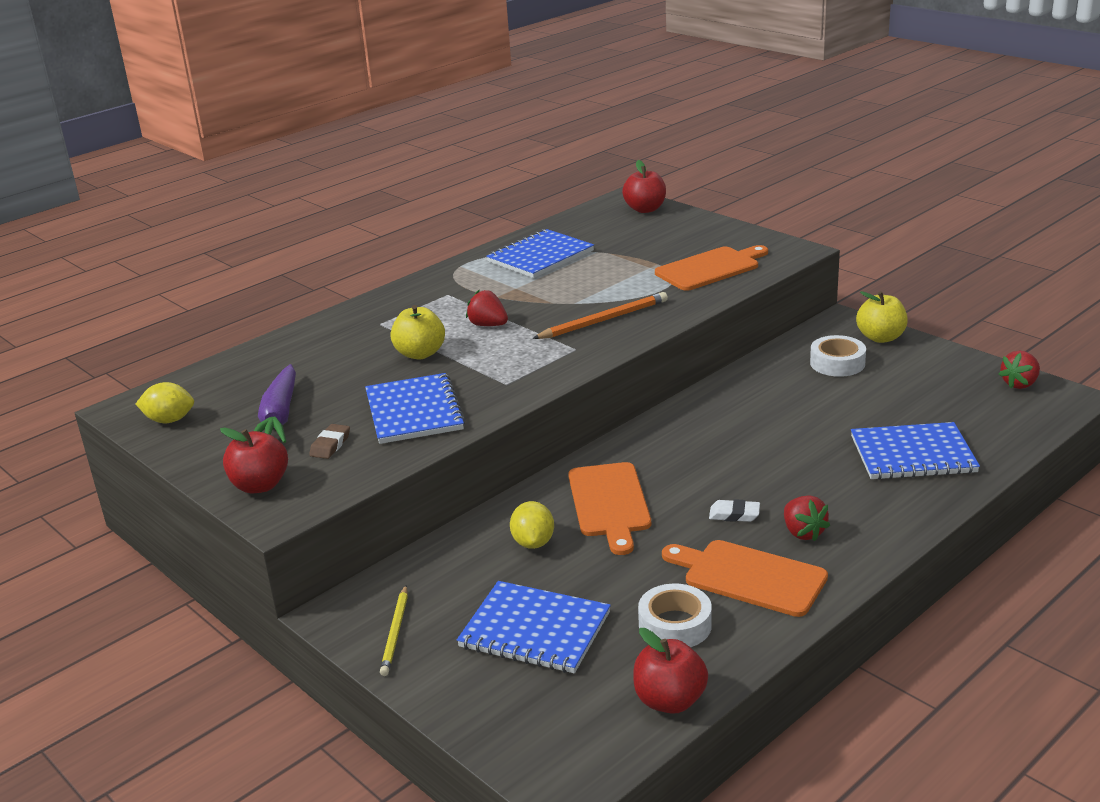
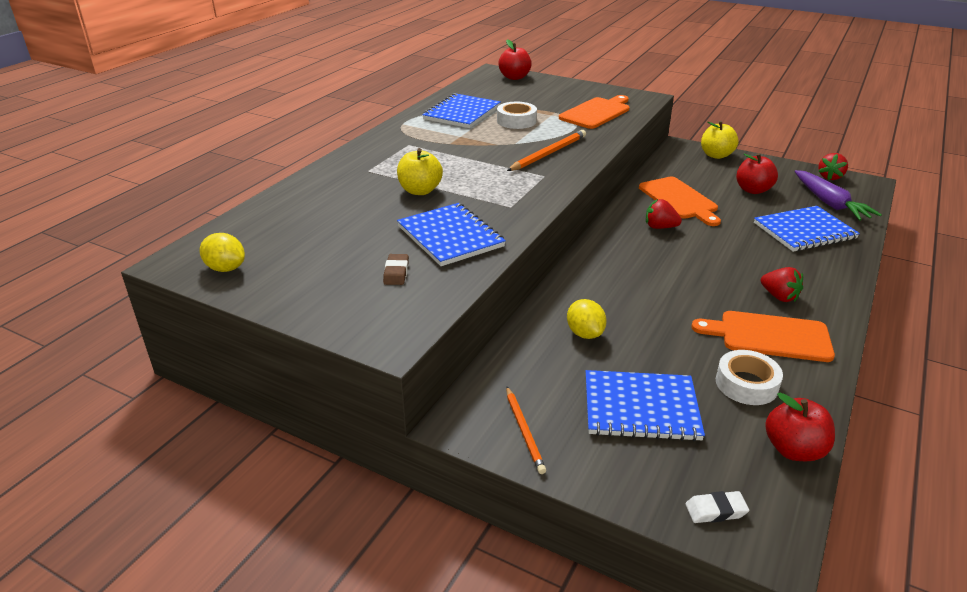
camera: 20 degrees left, 5 degrees up
(169, 420) = (226, 268): yellow lemon -> yellow lemon turned 45 degrees clockwise
(260, 485) = (355, 316): red apple -> red apple (753, 190)
(279, 417) = (331, 254): purple carrot -> purple carrot (829, 203)
(395, 633) = (524, 431): yellow pencil -> orange pencil
(488, 325) = (460, 164): red strawberry -> red strawberry (660, 227)
(610, 503) = (621, 293): orange cutting board -> orange cutting board (679, 200)
(734, 514) = (720, 290): white eraser -> white eraser (715, 510)
(837, 363) = (702, 174): white tape -> white tape (516, 121)

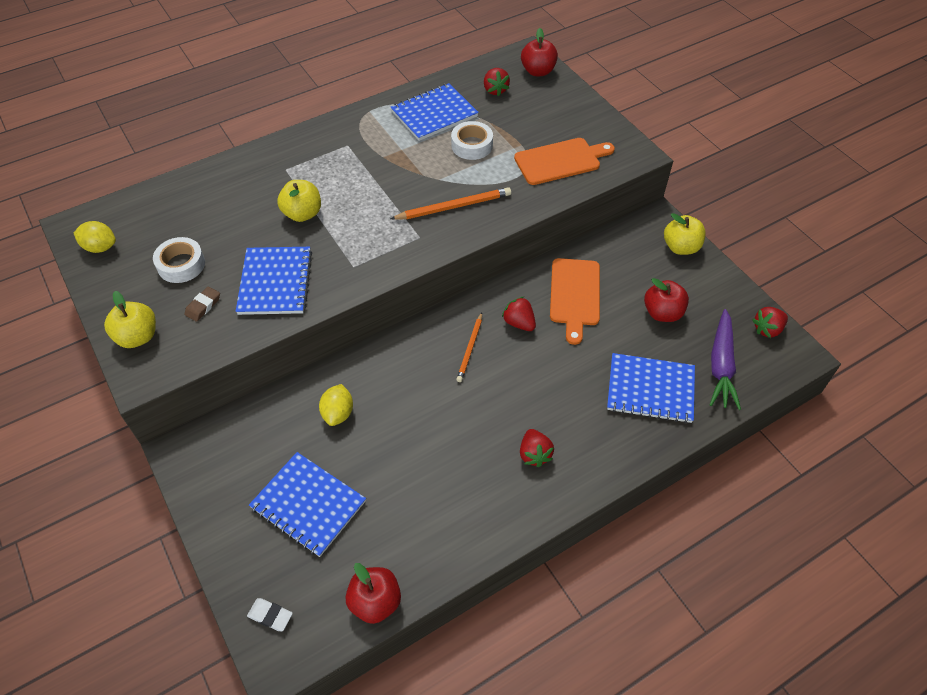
camera: 30 degrees right, 20 degrees up
(226, 268) = (100, 247): yellow lemon -> yellow lemon turned 45 degrees counterclockwise
(350, 315) = (138, 337): none -> yellow apple
(494, 92) = (495, 90): none -> red strawberry
(524, 431) = (213, 481): orange pencil -> orange pencil (470, 349)
(746, 384) = (406, 526): white tape -> white tape (181, 265)
(769, 336) = (477, 491): orange cutting board -> none

